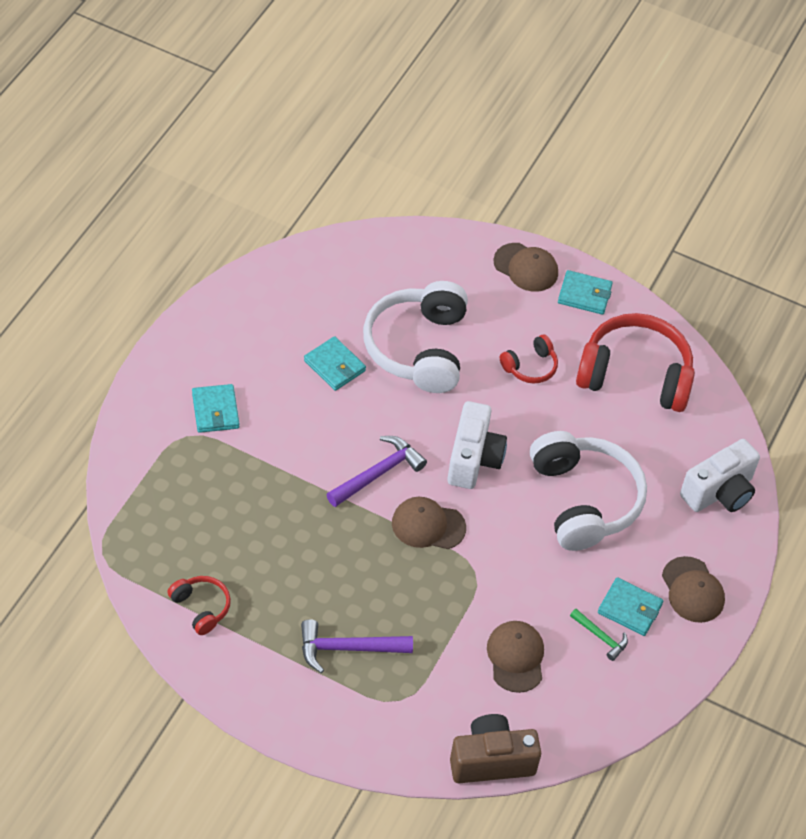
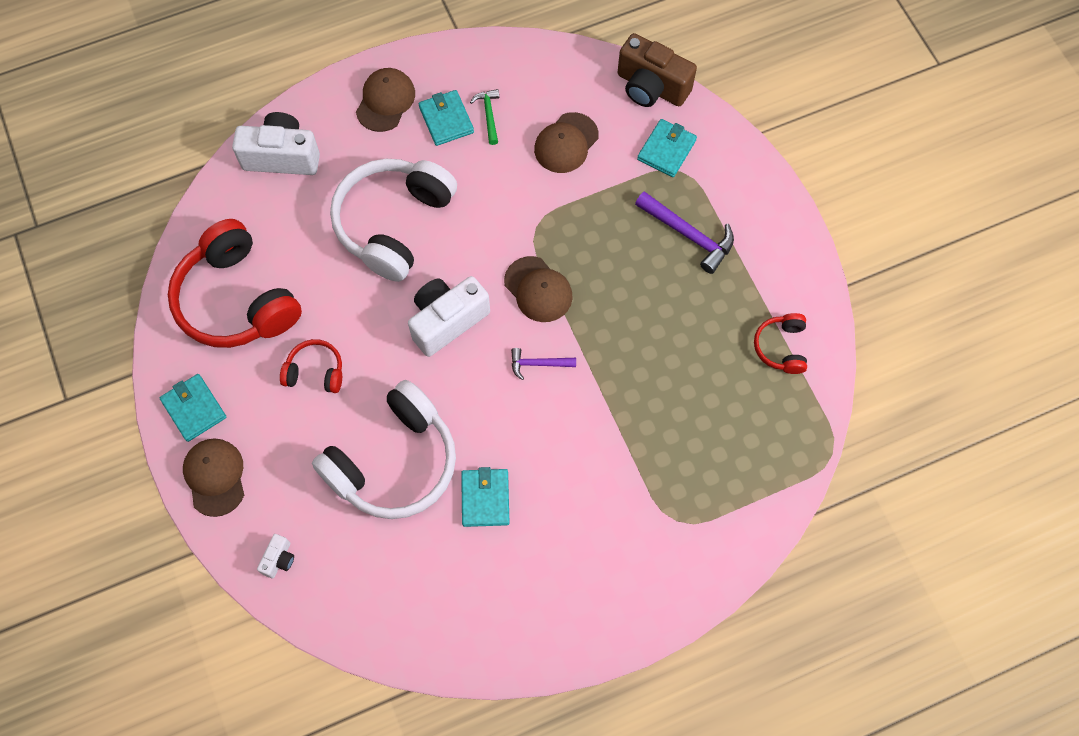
camera: 135 degrees left, 15 degrees up
(215, 411) = (631, 529): turquoise wallet -> turquoise wallet (666, 150)
(378, 473) = (538, 364): purple hammer -> purple hammer, size x0.59
(435, 251) = (279, 559): none -> white camera

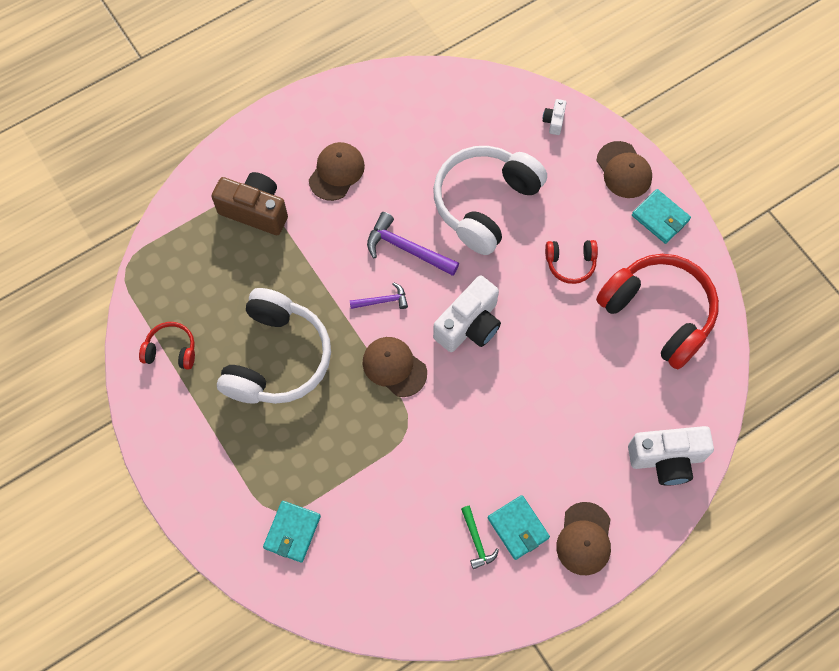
camera: 170 degrees right, 0 degrees up
(393, 223) = (540, 408): white headphones -> white headphones (277, 358)
(485, 498) = (406, 188): turquoise wallet -> none
(566, 143) = (393, 522): brown cap -> brown cap (336, 172)
(651, 87) = (315, 604): brown camera -> brown camera (255, 211)
(689, 235) = (262, 443): purple hammer -> purple hammer (406, 248)
(781, 347) = (171, 350): red headphones -> red headphones turned 75 degrees counterclockwise

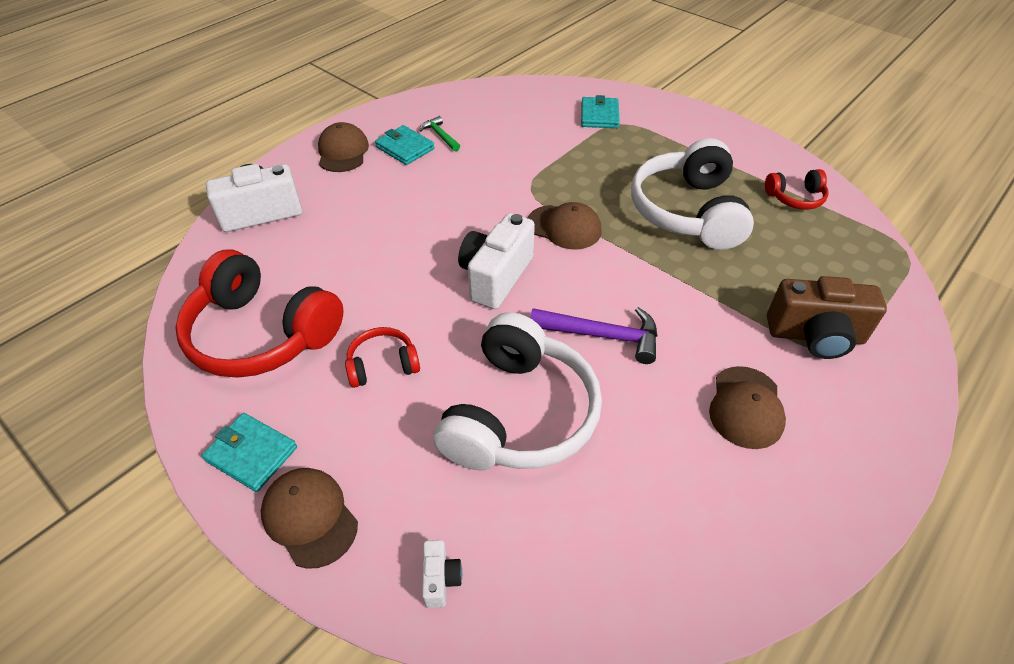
camera: 165 degrees right, 20 degrees down
(382, 301) = (605, 278): purple hammer -> none

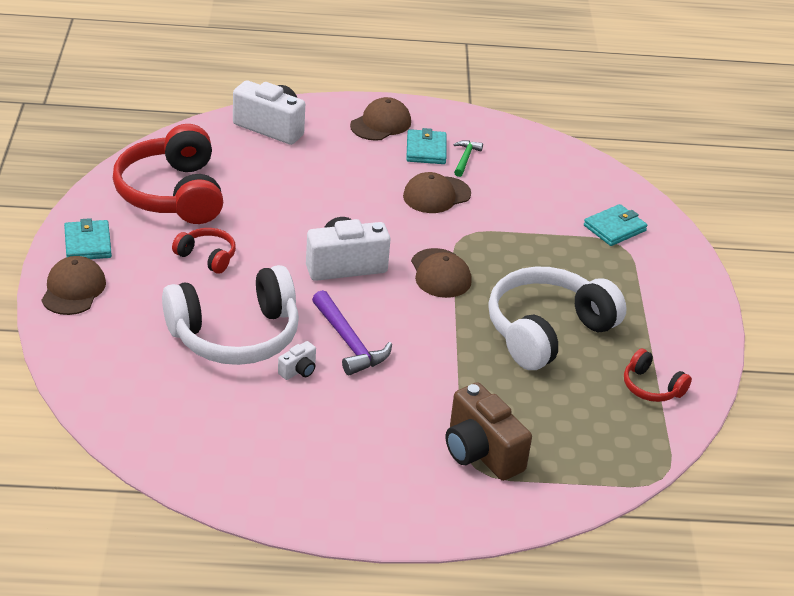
camera: 45 degrees right, 10 degrees down
(440, 579) = (88, 359): white camera -> white camera (298, 370)
(746, 407) = (362, 439): brown cap -> brown cap (436, 195)

